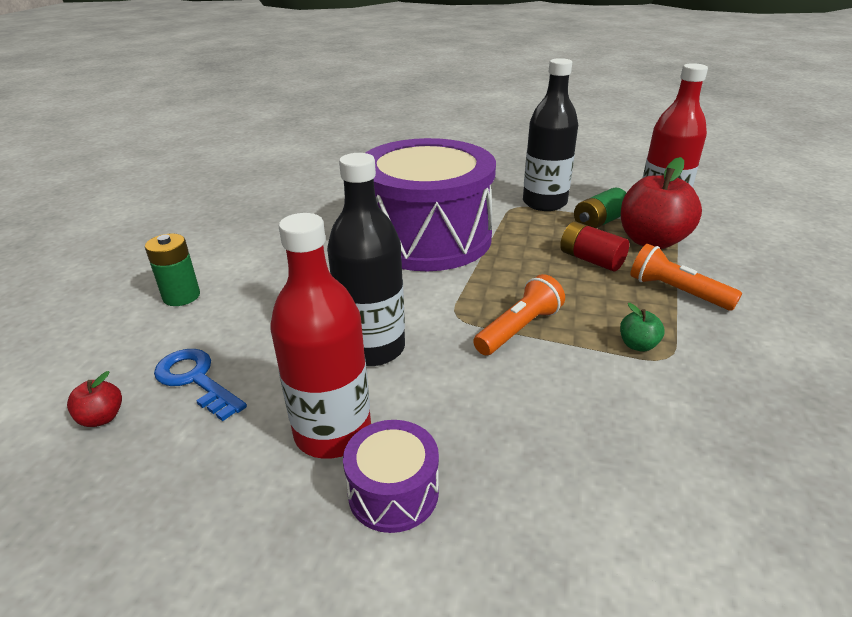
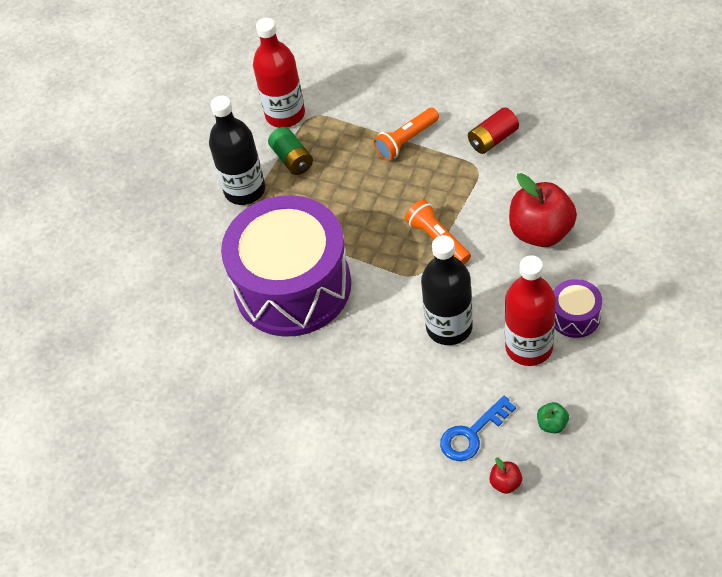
camera: 75 degrees left, 20 degrees up
(181, 296) = (359, 469): green battery -> none
(591, 260) = (353, 179): red battery -> red battery (493, 139)
(637, 345) = (463, 179): green apple -> green apple (552, 424)
(651, 241) = (332, 134): red apple -> red apple (541, 232)

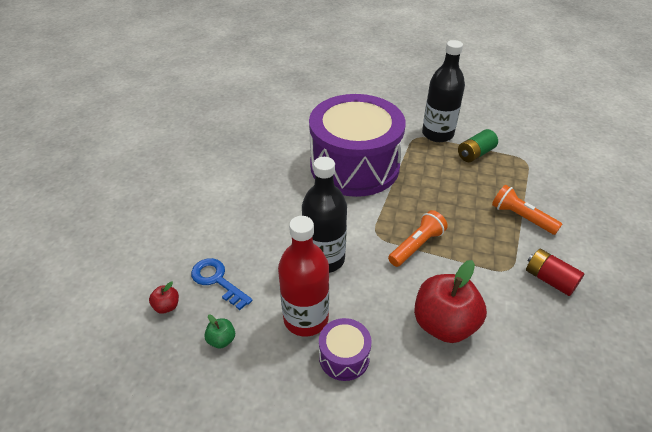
camera: 75 degrees right, 10 degrees down
(285, 114) = (519, 146): red bottle -> none

